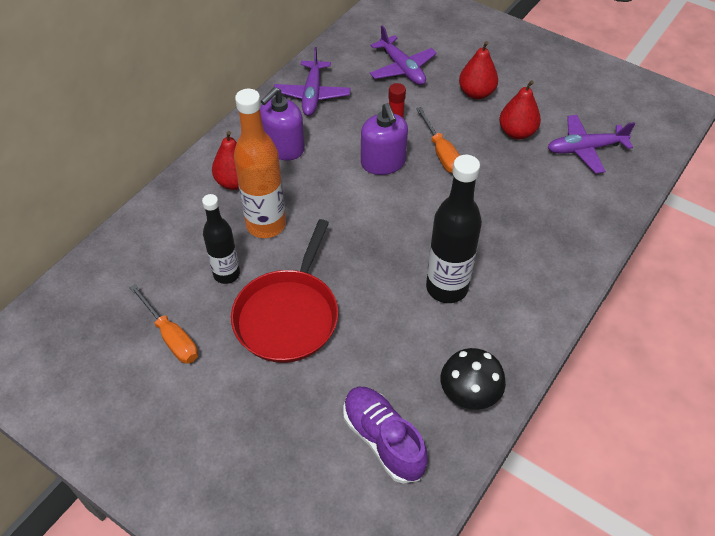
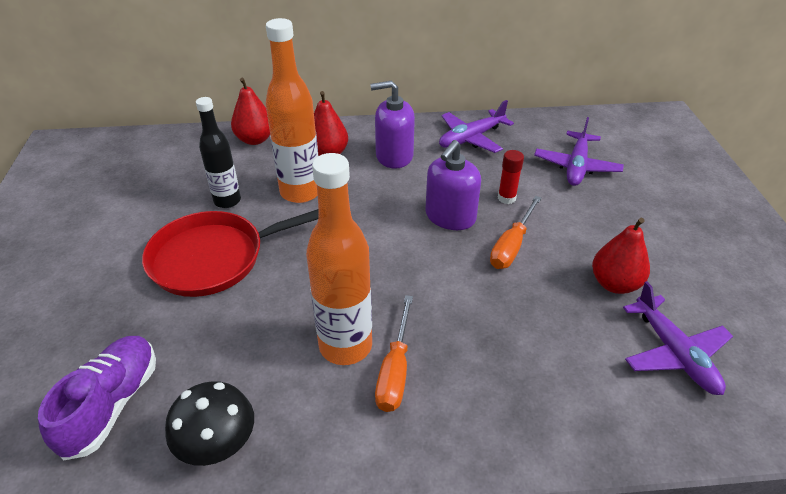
camera: 50 degrees right, 10 degrees down
(171, 336) = (138, 209): orange screwdriver -> orange screwdriver (395, 370)
(447, 288) = (345, 346): black bottle -> orange bottle
(476, 93) = (621, 226): red pear -> red pear (255, 139)
(585, 149) = (674, 353): purple plane -> purple plane turned 150 degrees counterclockwise

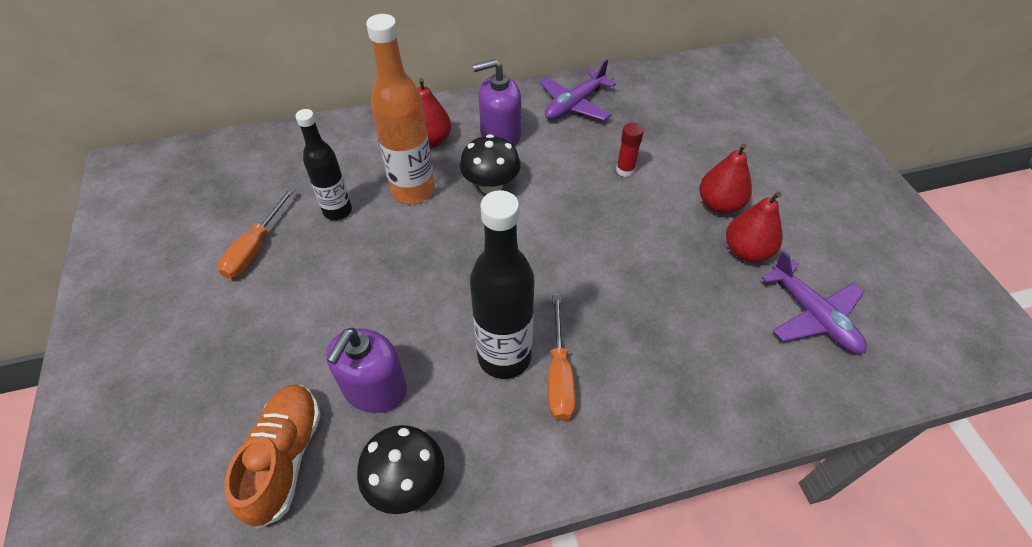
camera: 10 degrees left, 10 degrees up
(112, 404) = (285, 458): purple shoe -> orange shoe
(213, 258) = (342, 280): red pan -> none
(255, 139) = (346, 133): red pear -> red pear (719, 204)
(345, 346) = (504, 357): orange bottle -> black bottle
(373, 196) = (491, 186): none -> black mushroom
(450, 217) = (574, 199): purple soap dispenser -> purple soap dispenser (374, 389)
(511, 246) = (641, 223): orange screwdriver -> orange screwdriver (255, 248)
(576, 166) = (686, 125): purple plane -> none

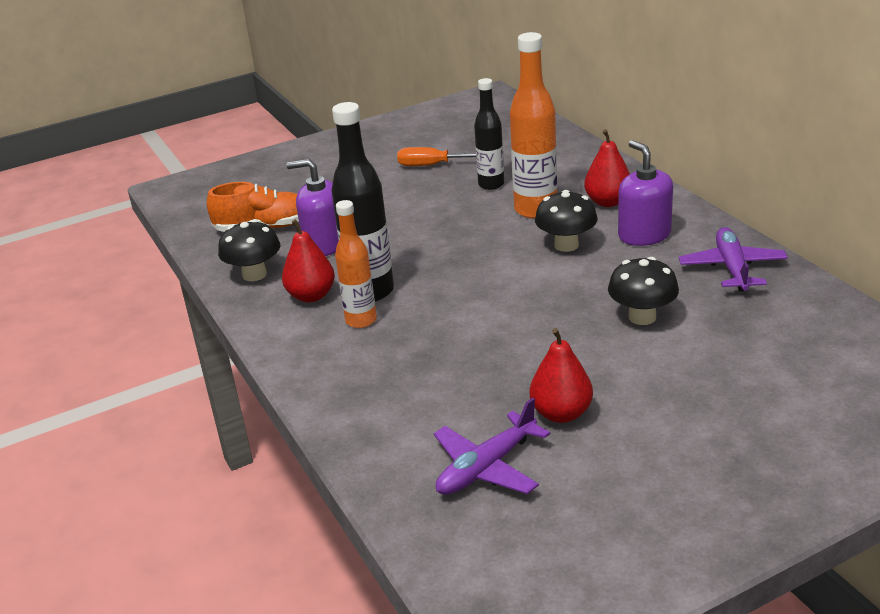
camera: 80 degrees right, 20 degrees down
(559, 375) = (361, 320): orange screwdriver -> orange bottle
(574, 105) = (732, 268): purple plane -> purple plane turned 60 degrees clockwise
(625, 170) = (642, 317): red glue stick -> black mushroom
(719, 204) = (626, 388): red pear -> red pear (311, 296)

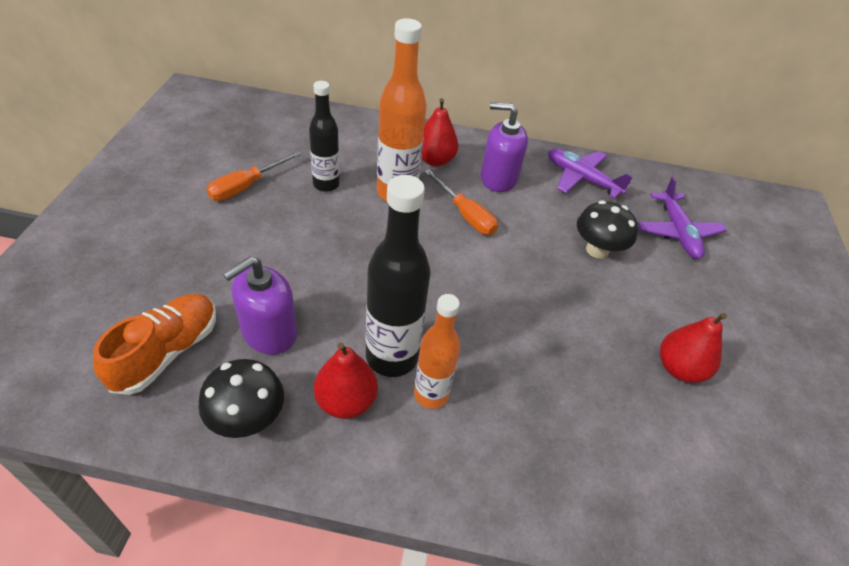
camera: 60 degrees left, 15 degrees up
(486, 468) = (717, 459): purple plane -> purple plane (677, 232)
(566, 245) = (465, 215): black mushroom -> orange screwdriver

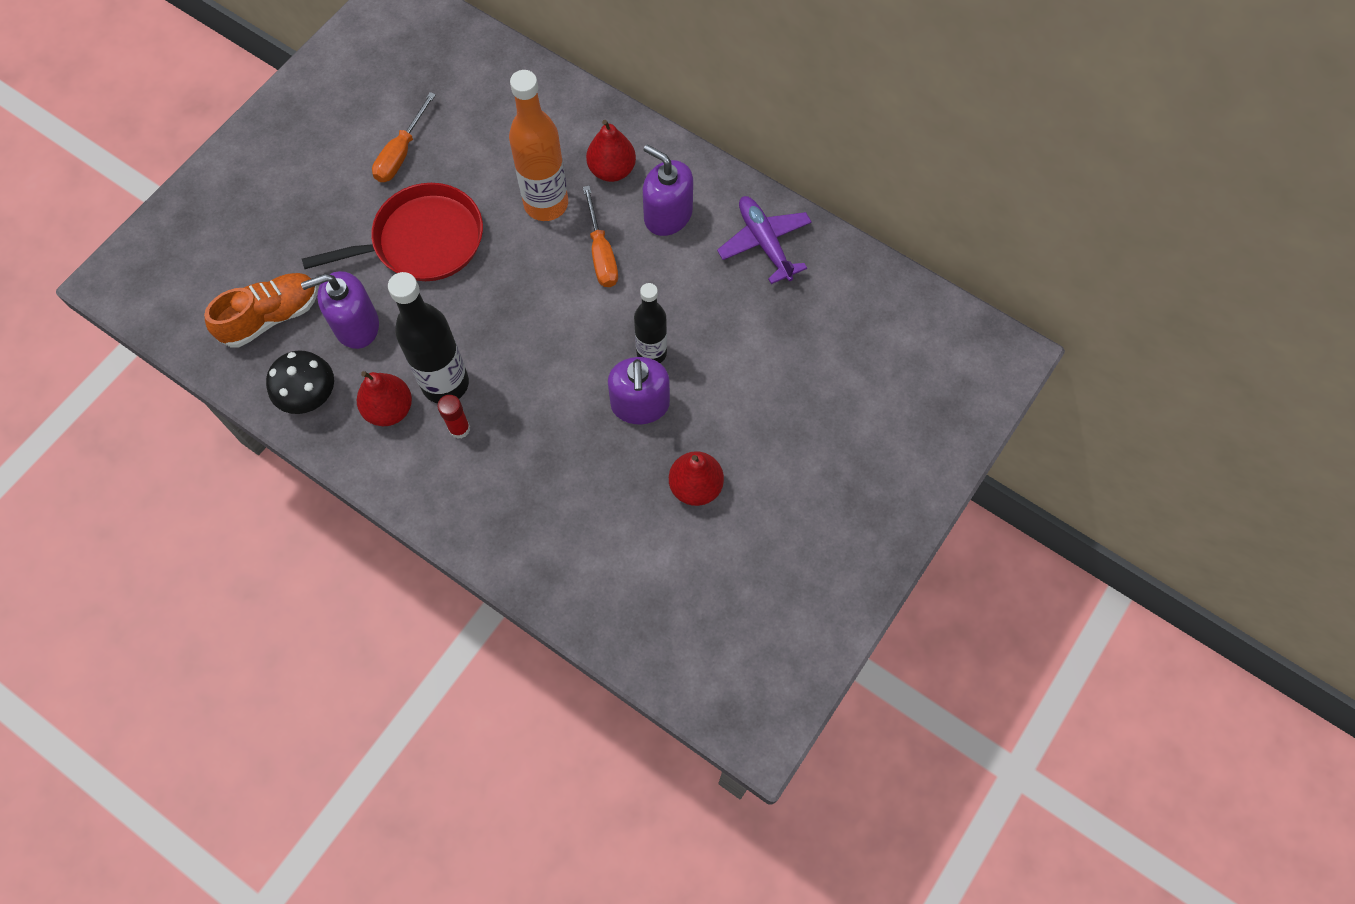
camera: 30 degrees right, 20 degrees up
(246, 186) = (401, 153): orange screwdriver -> orange screwdriver turned 45 degrees counterclockwise
(301, 244) = (422, 241): none -> red pan
(326, 184) = (480, 172): black bottle -> black bottle (651, 353)
(431, 394) = (459, 429): orange bottle -> red glue stick
(580, 316) = (640, 404): none -> purple soap dispenser
(597, 250) = (712, 338): black mushroom -> none
(677, 232) = (821, 346): purple plane -> none

